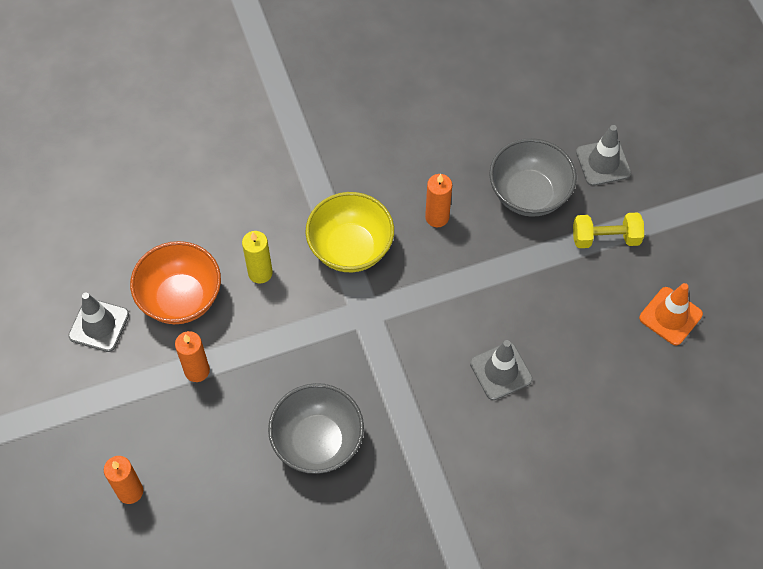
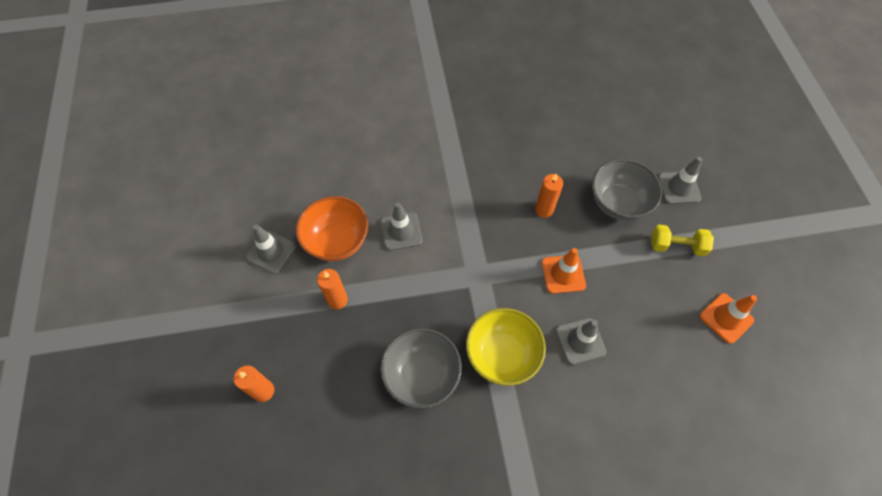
camera: 10 degrees right, 0 degrees up
(260, 273) = (401, 231): yellow candle -> grey traffic cone
(350, 248) = (473, 223): yellow bowl -> yellow bowl (502, 355)
(471, 294) = (563, 274): none -> orange traffic cone

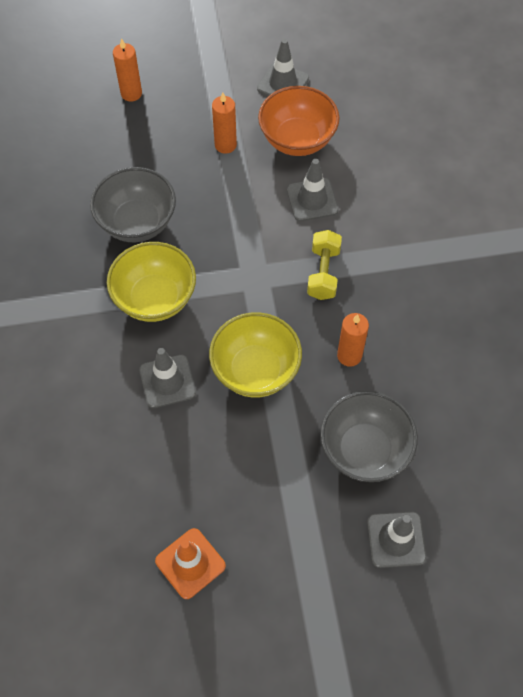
camera: 90 degrees right, 0 degrees up
(563, 274) = (255, 370): orange traffic cone -> yellow bowl
(676, 246) = (298, 518): yellow dumbbell -> yellow dumbbell (323, 273)

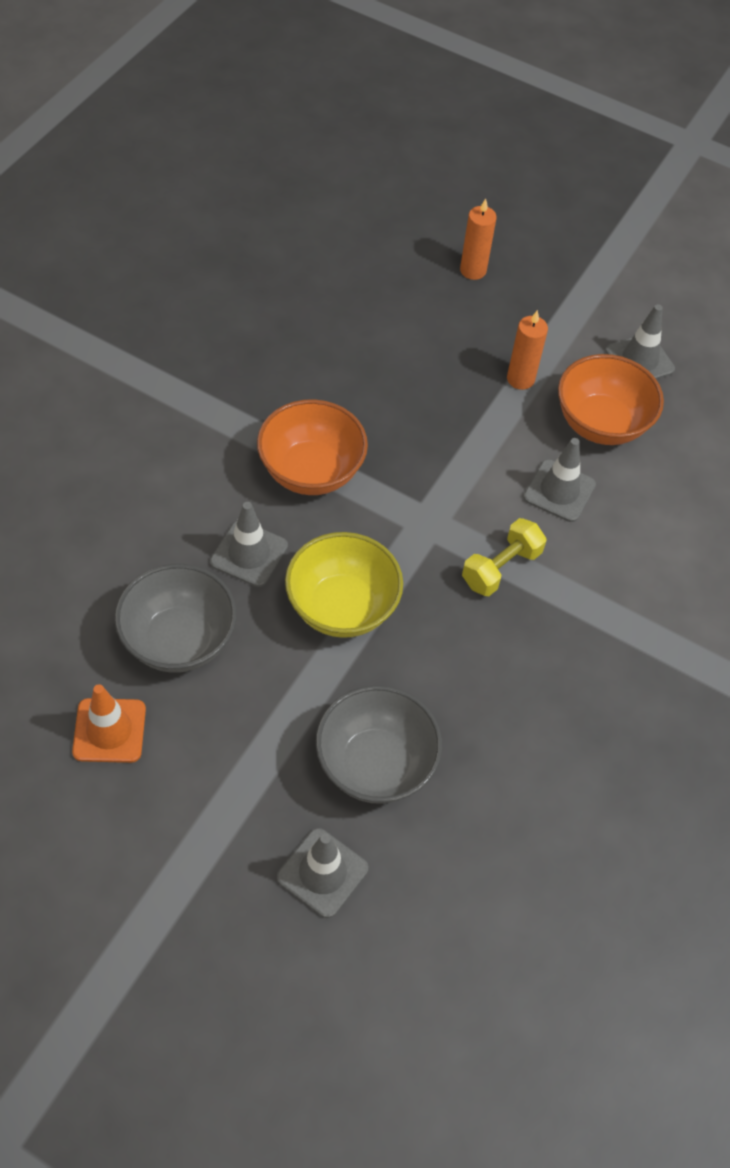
camera: 35 degrees right, 5 degrees down
(137, 223) = (362, 391): grey bowl -> grey bowl (179, 640)
(155, 298) = (311, 471): yellow bowl -> orange bowl
(349, 355) = (449, 665): orange candle -> none

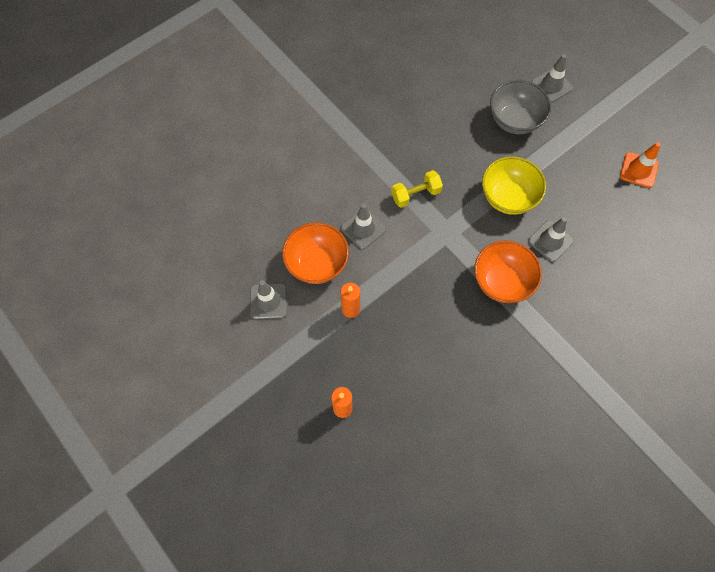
camera: 155 degrees left, 10 degrees up
(179, 640) = (597, 204): grey bowl -> none

